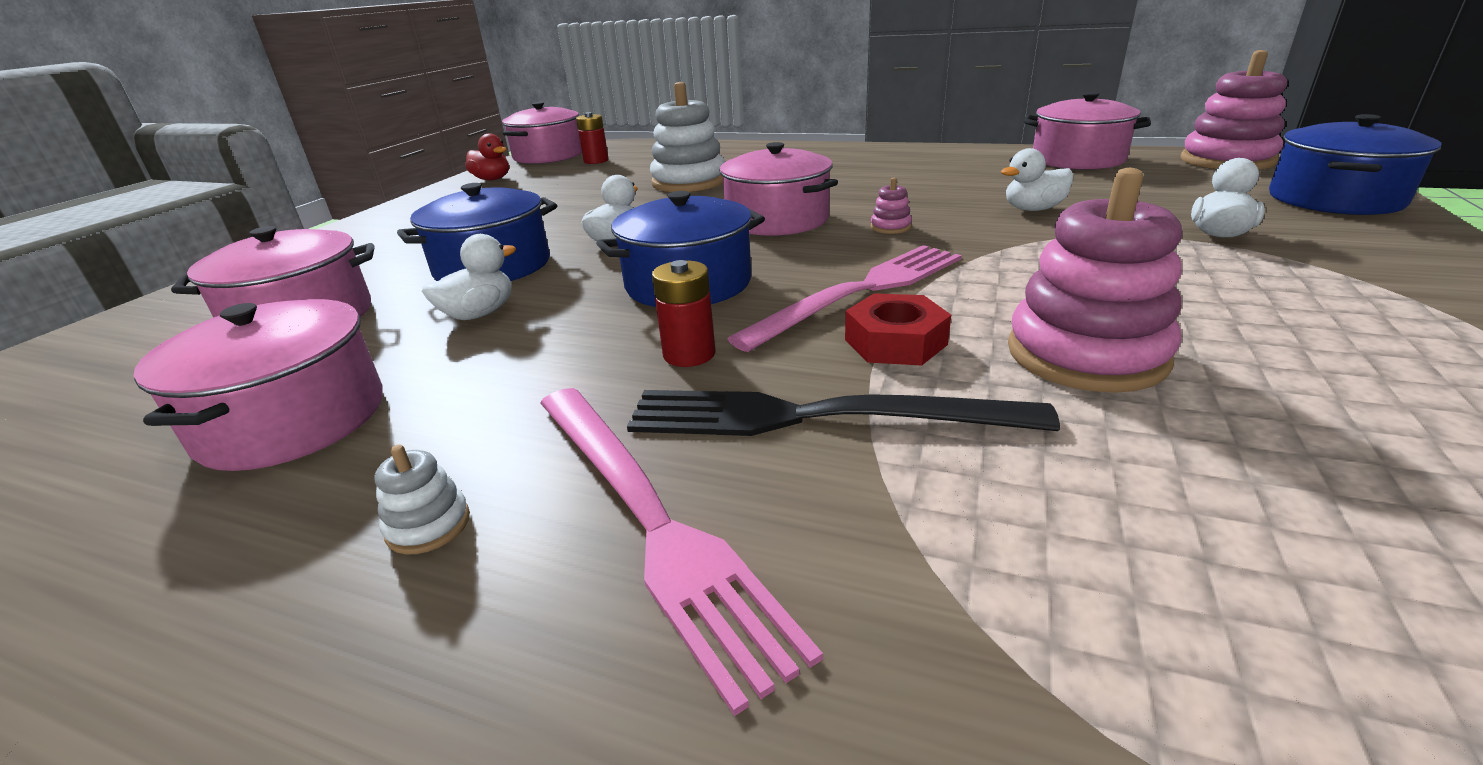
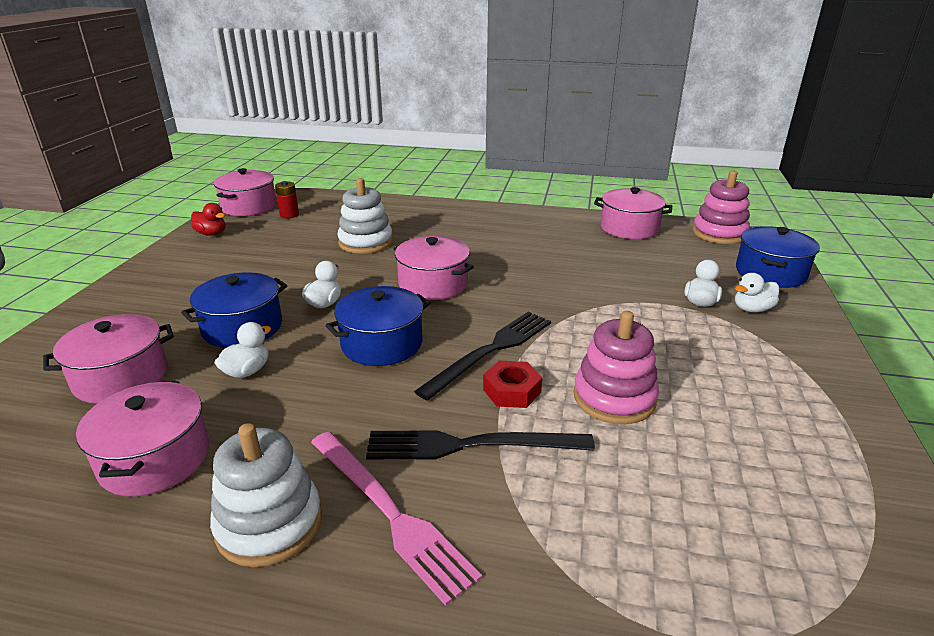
camera: 10 degrees left, 0 degrees up
(428, 525) = (269, 523): white stacking toy -> white stacking toy, size x2.42
(689, 354) = (392, 402): red battery -> none
(861, 292) = (491, 351): pink fork -> black fork
(890, 227) = (507, 293): pink stacking toy -> none
(1033, 209) = (597, 278): white duck -> white duck (752, 309)

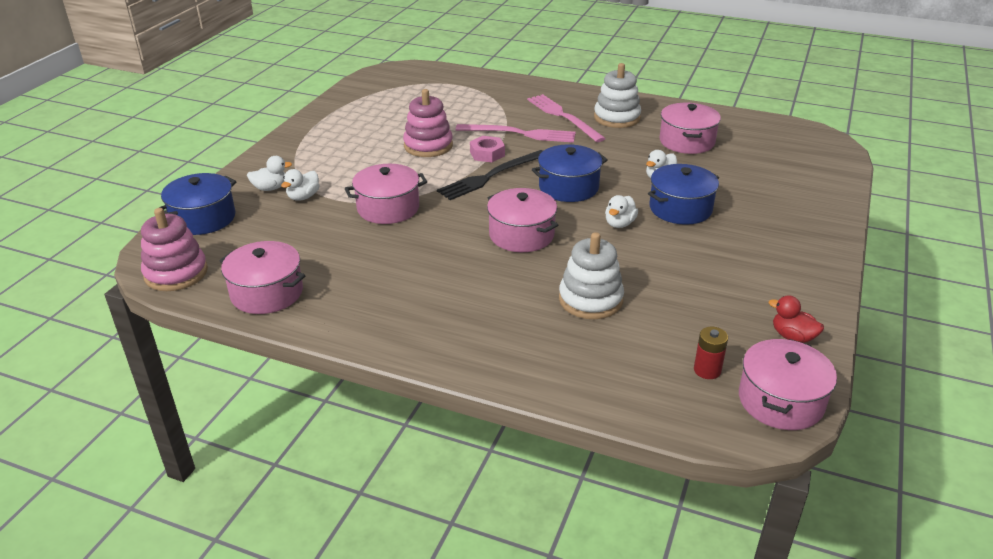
camera: 170 degrees left, 5 degrees up
(121, 377) = (744, 181): pink pot -> pink pot (388, 208)
(470, 445) = (520, 134): black fork -> pink fork
(511, 391) = (487, 154): red nut -> pink nut

